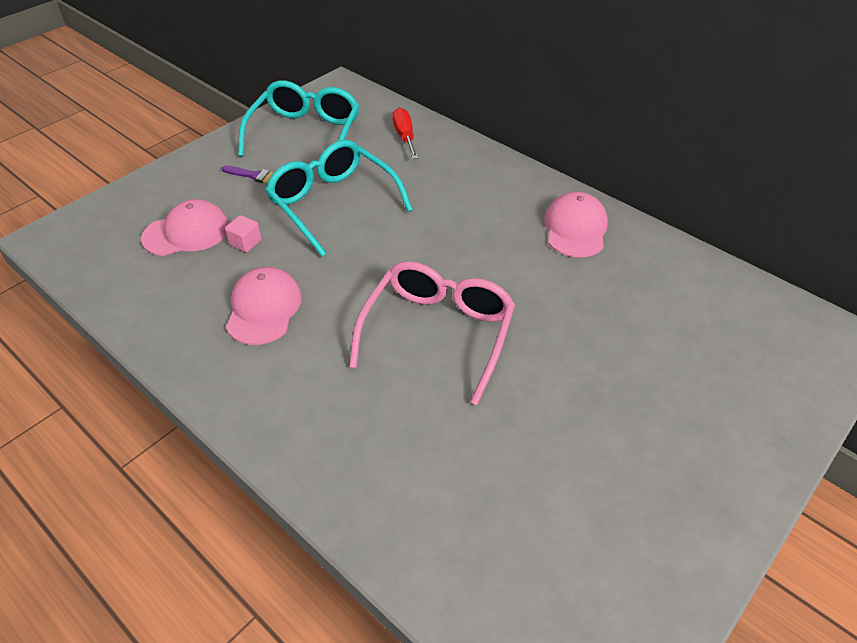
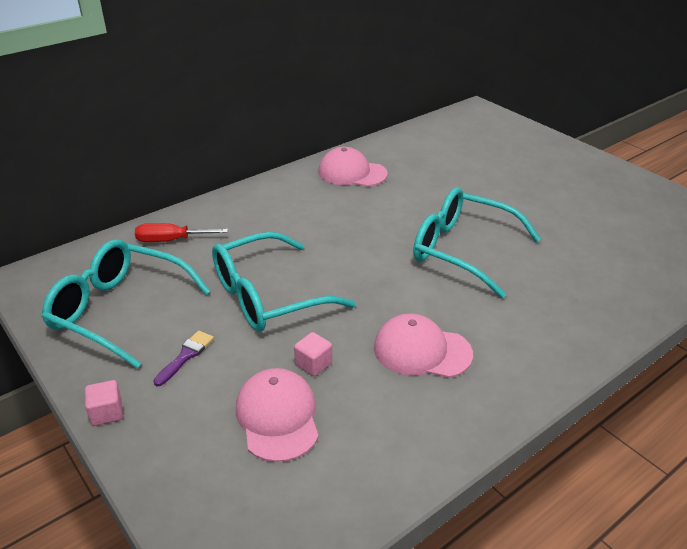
camera: 80 degrees left, 10 degrees down
(197, 155) = (107, 413): none -> pink cube
(438, 332) = (462, 250): pink glasses -> turquoise glasses

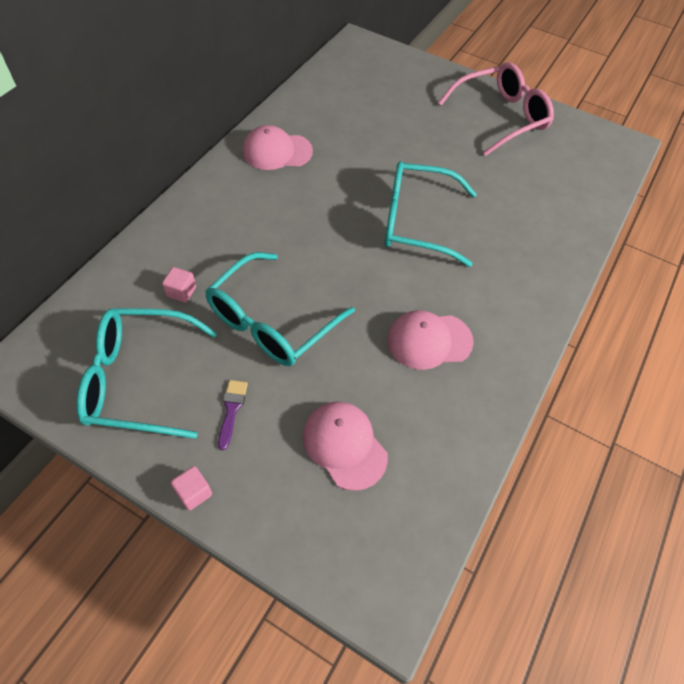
camera: 25 degrees left, 20 degrees up
(171, 240) = (142, 281): red screwdriver -> none
(313, 364) = (347, 382): pink cube -> pink cube (181, 292)
(602, 185) = (501, 117): none -> pink glasses

